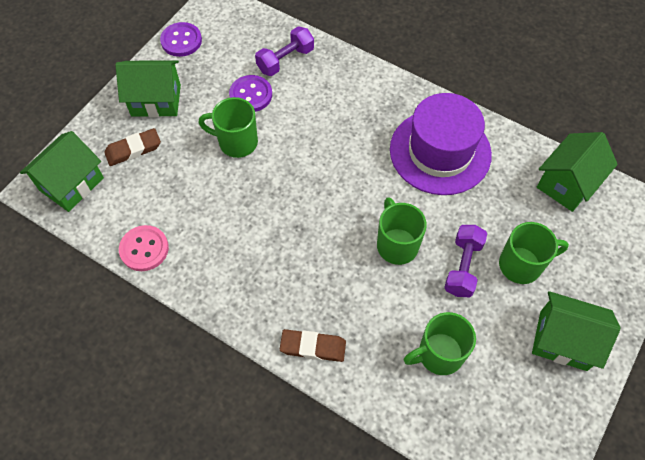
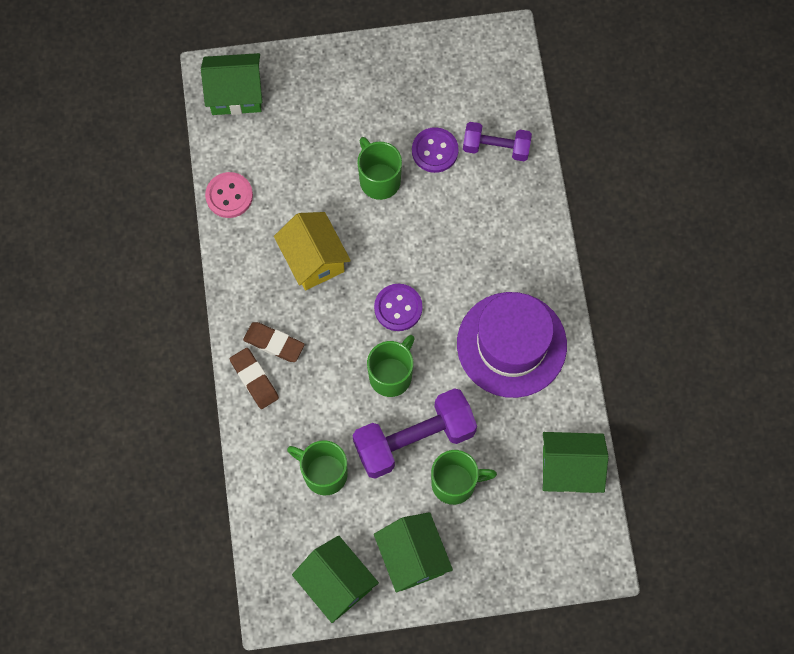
camera: 50 degrees right, 10 degrees up
(133, 149) = (304, 110): brown eraser -> brown eraser (274, 343)
(156, 100) = (363, 84): green house -> green house (336, 583)
(181, 41) = (440, 48): purple button -> purple button (398, 308)
(255, 229) = (313, 260): none -> yellow house
(462, 267) = (414, 439): purple dumbbell -> purple dumbbell, size x1.67
(521, 265) = (455, 483): green mug -> green mug turned 45 degrees counterclockwise

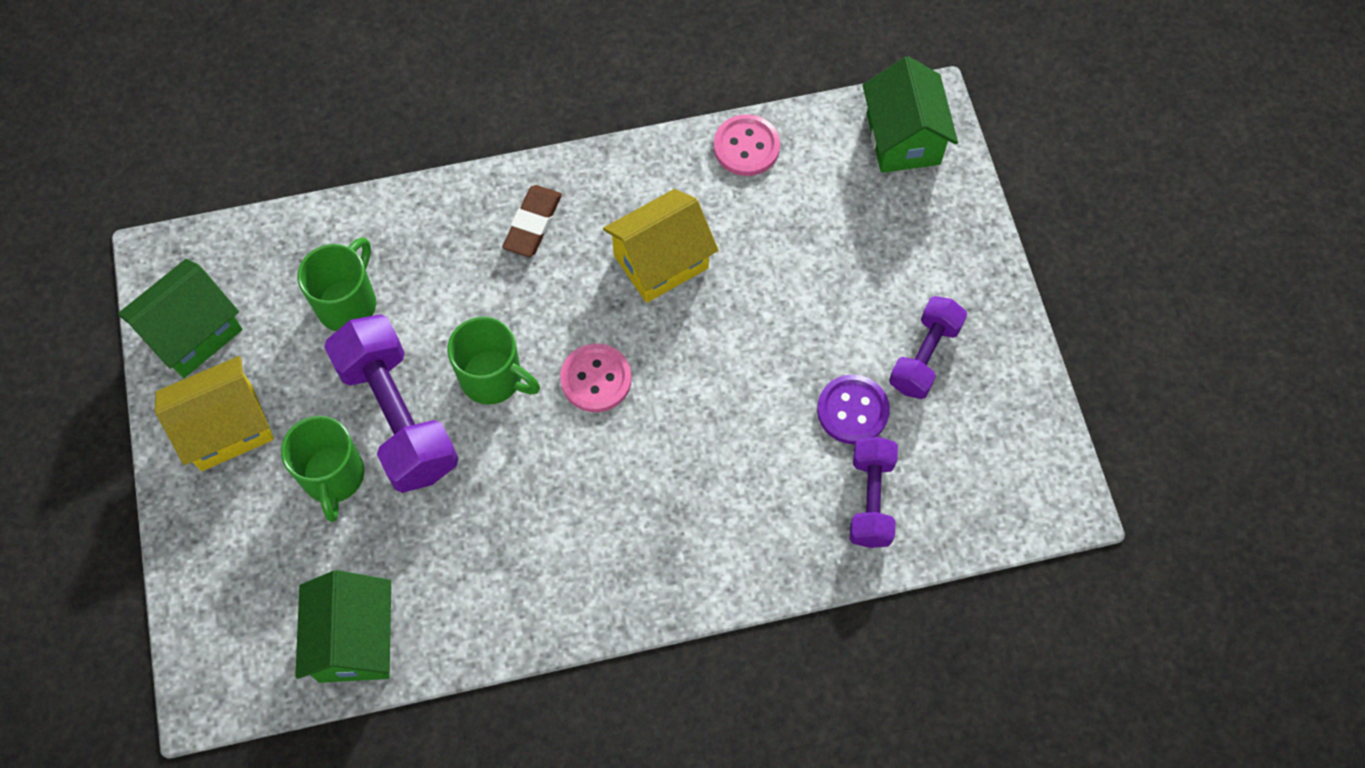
camera: 85 degrees right, 5 degrees down
(254, 379) = (479, 205): brown eraser -> none
(379, 179) = (795, 337): green mug -> none
(398, 308) = (596, 379): purple button -> pink button
(400, 103) = (924, 356): none -> purple dumbbell
(412, 557) = (226, 428): green house -> yellow house
(511, 344) = (549, 543): purple hat -> none

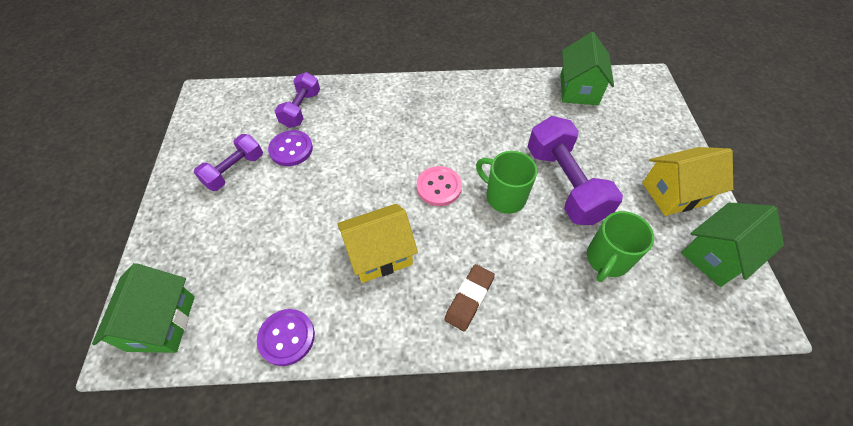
camera: 170 degrees left, 10 degrees down
(333, 477) = (601, 158): green mug -> none
(746, 147) = (287, 337): pink button -> purple button

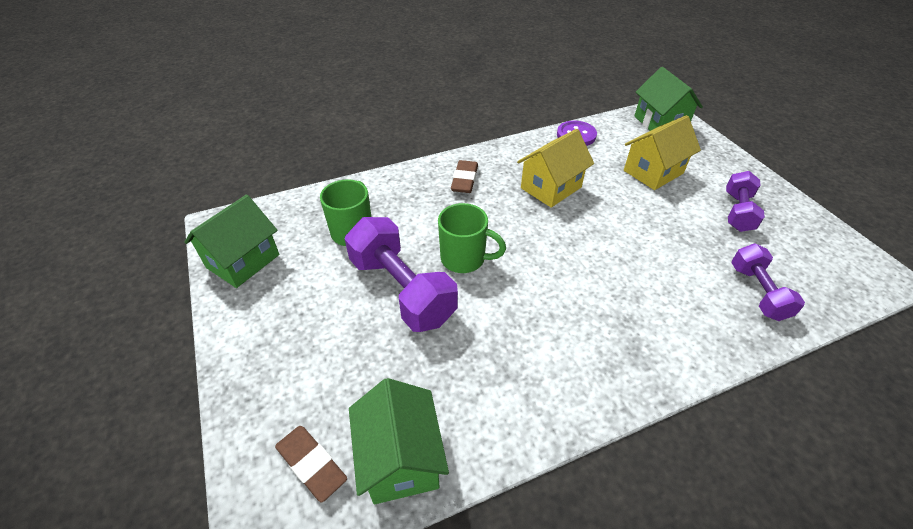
camera: 160 degrees right, 10 degrees down
(291, 149) = (712, 244): purple button -> none
(439, 187) = (535, 250): pink button -> none
(629, 99) = (311, 464): none -> brown eraser
(674, 193) = (271, 314): yellow house -> yellow house (653, 172)

